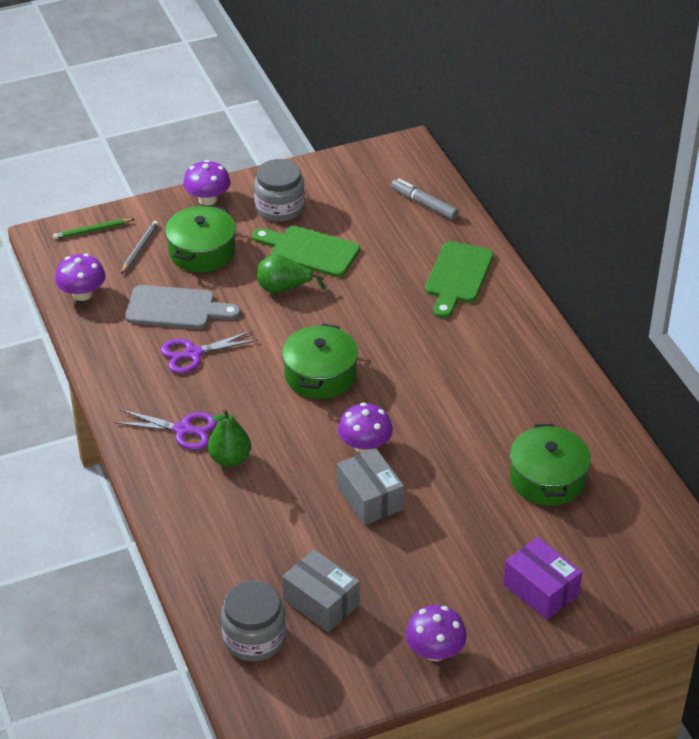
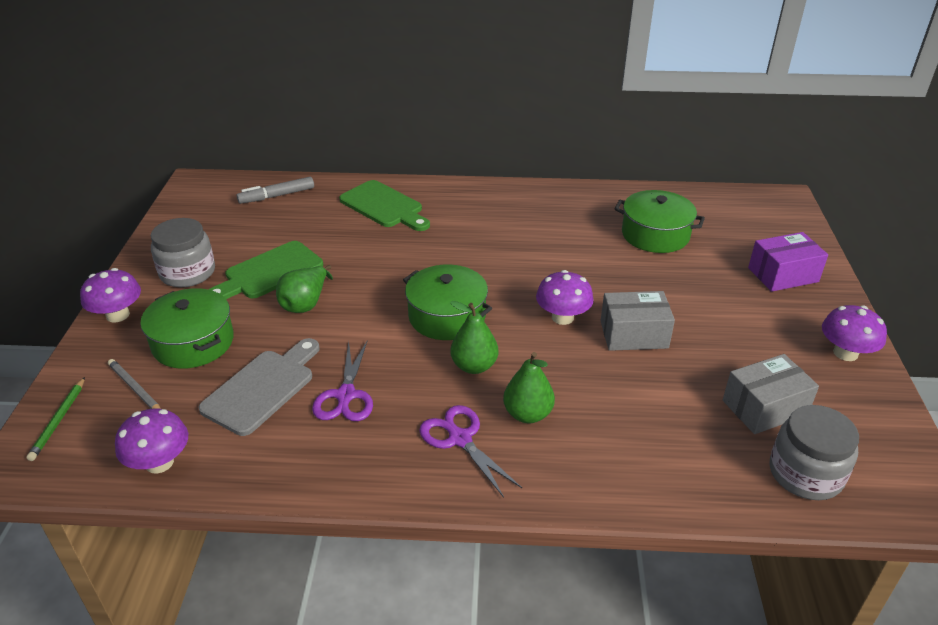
camera: 65 degrees left, 5 degrees down
(183, 430) = (460, 439): purple scissors -> purple scissors turned 75 degrees counterclockwise
(267, 411) = (474, 366): none -> green pear

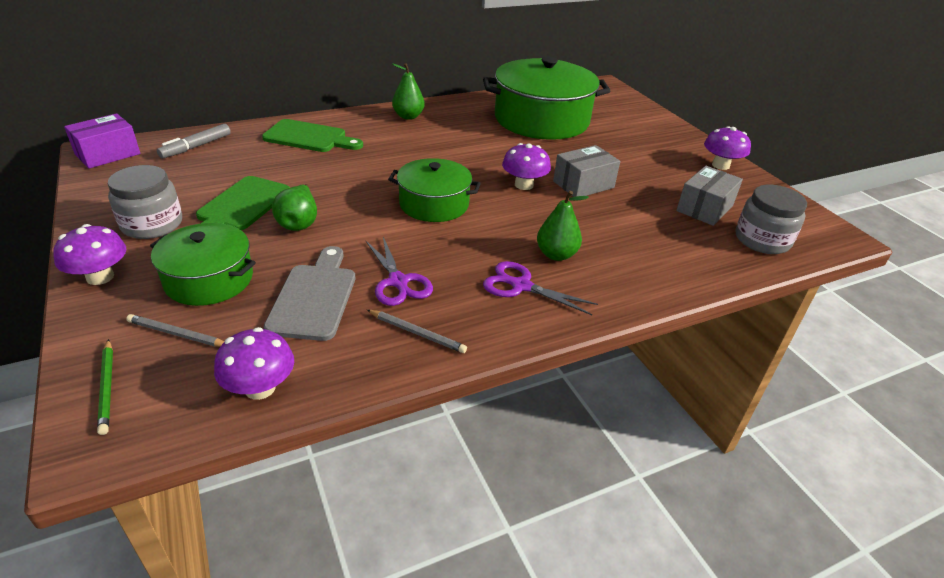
camera: 30 degrees left, 0 degrees up
(321, 456) = (417, 333): none -> grey pencil
(474, 366) = (486, 233): green pear -> green pear (408, 116)
(655, 235) = (541, 120): green pot -> green pot, size x1.75
(783, 275) = (644, 128): purple box -> purple box (108, 154)

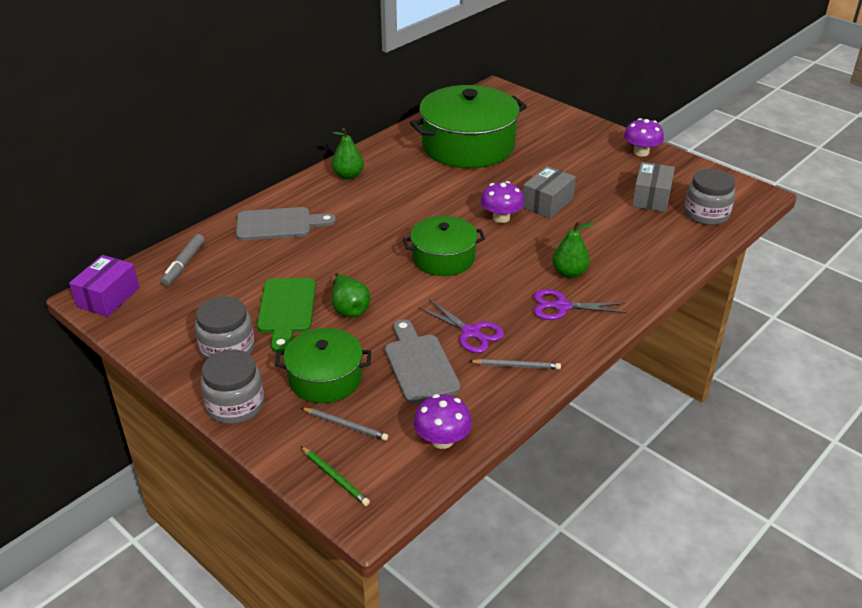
camera: 20 degrees left, 0 degrees up
(100, 277) = (235, 405): purple mushroom -> grey jar
(177, 334) = (345, 425): grey pencil -> grey pencil turned 150 degrees counterclockwise
(309, 137) = (279, 224): green cutting board -> grey cutting board

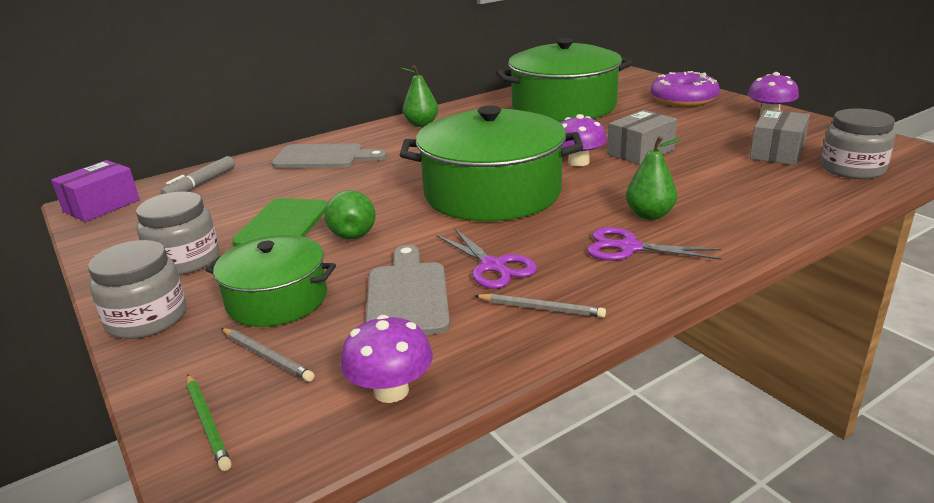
camera: 15 degrees right, 10 degrees down
(443, 258) = (492, 193): green pot -> green pot, size x1.75
(568, 132) = (683, 99): none -> purple donut

